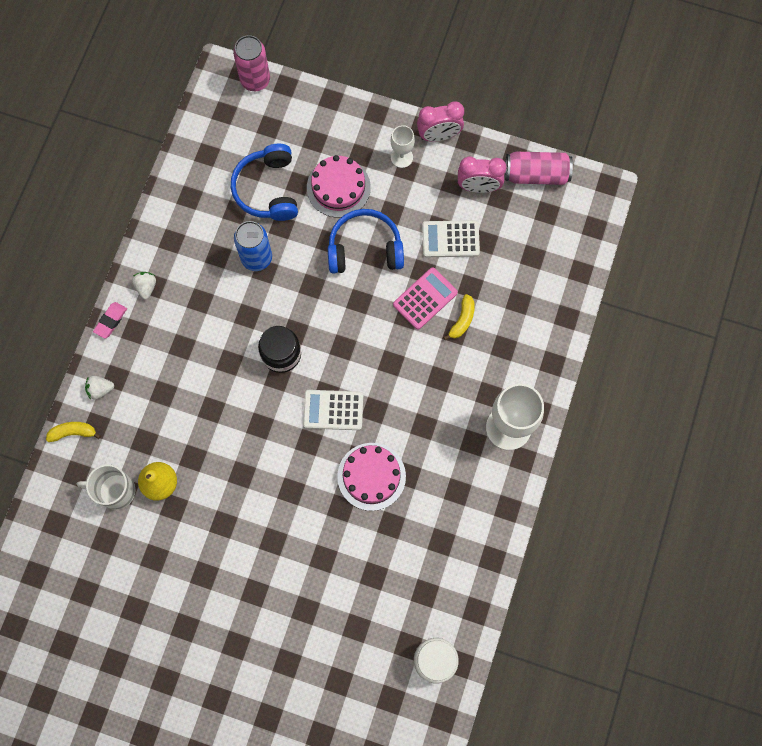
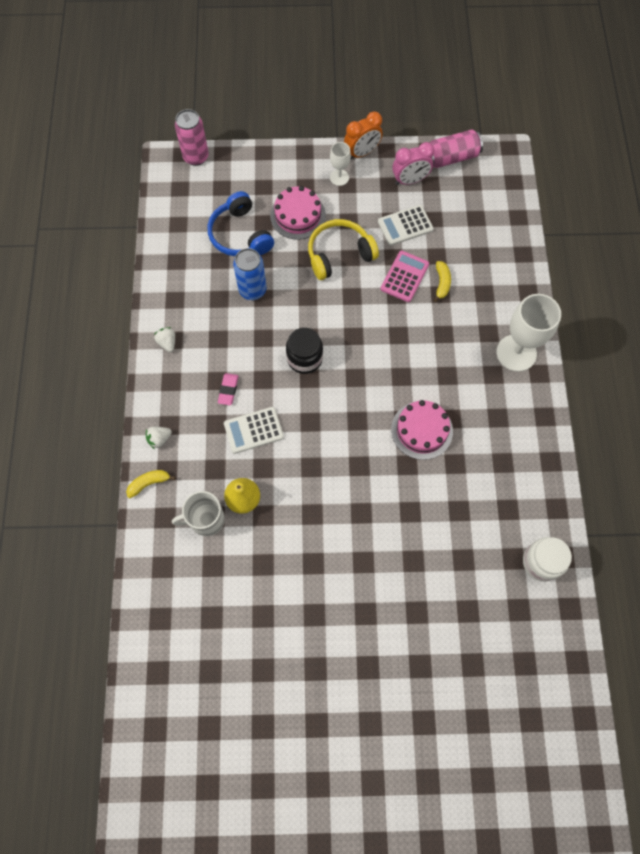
camera: 20 degrees left, 5 degrees down
(111, 321) = (147, 380): pink eraser -> pink eraser (228, 390)
(333, 410) = (367, 388): white calculator -> white calculator (253, 430)
(365, 249) = (339, 254): blue headphones -> yellow headphones
(439, 135) = (362, 153): pink clock -> orange clock

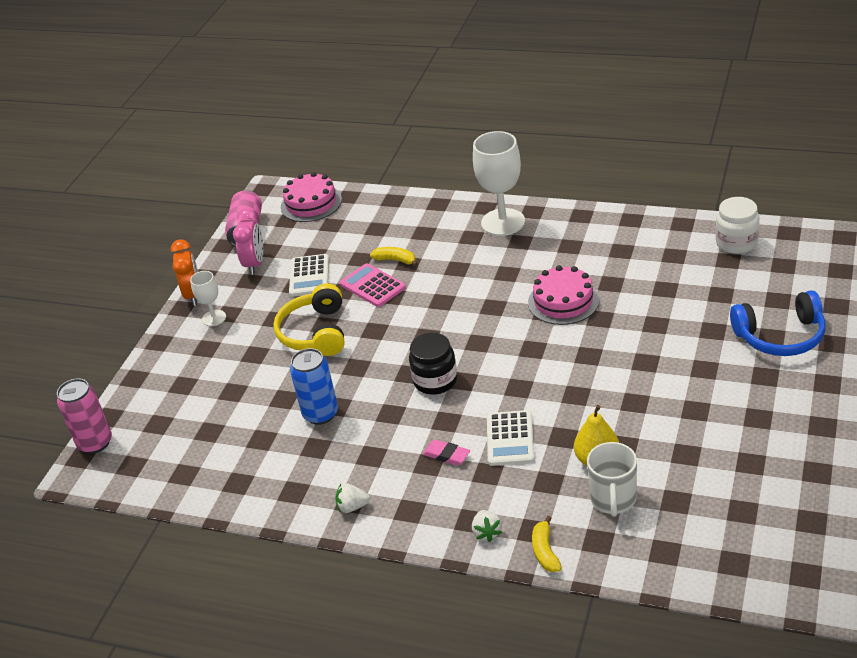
camera: 65 degrees left, 30 degrees down
(240, 235) = (237, 415): blue headphones -> blue headphones (780, 336)
(298, 215) = (242, 360): pink cake -> pink cake (311, 203)

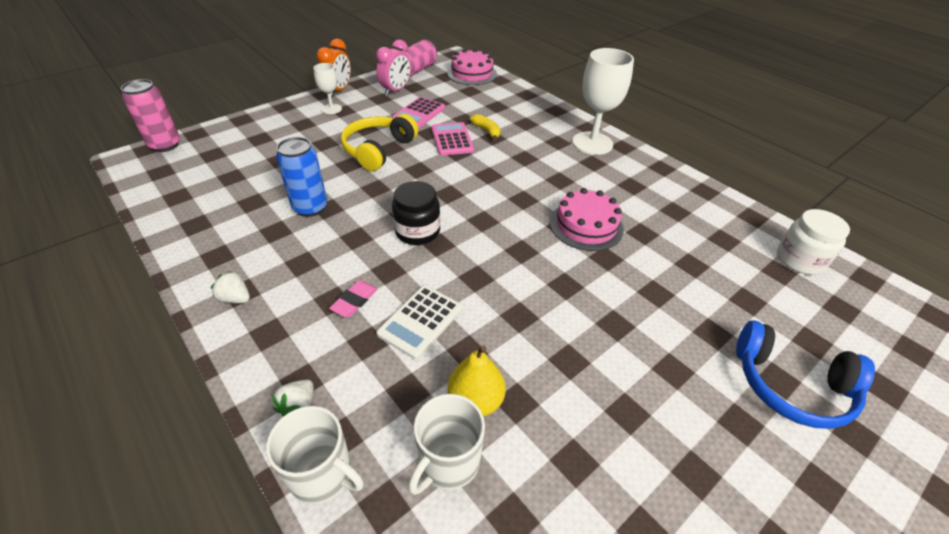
camera: 25 degrees right, 5 degrees up
(309, 276) = (419, 113): white calculator -> pink calculator
(446, 455) = (354, 301): pink eraser -> pink eraser turned 60 degrees clockwise
(545, 551) = (323, 474): yellow banana -> white mug

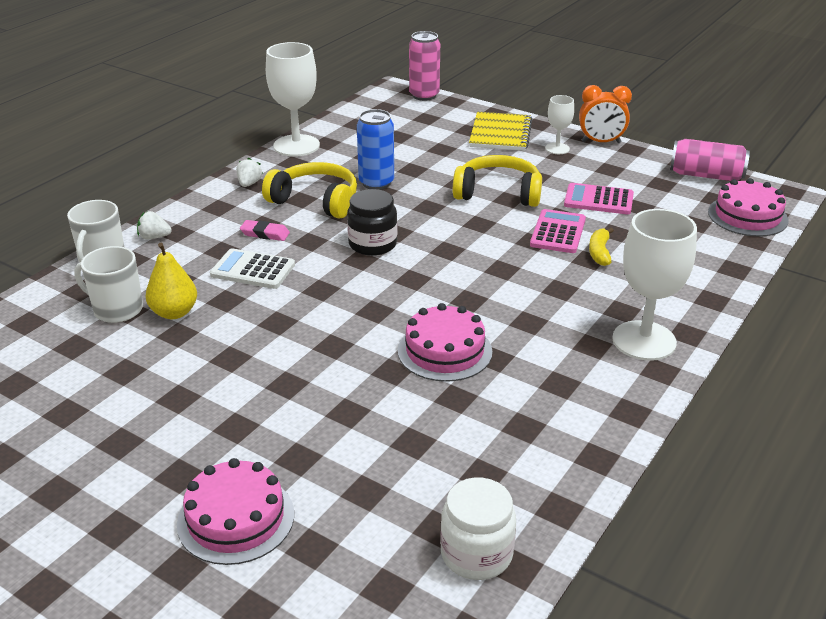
camera: 75 degrees right, 10 degrees down
(181, 246) = (296, 146): none -> white goblet
(282, 126) = (500, 134): none -> yellow notebook
(314, 253) = (315, 201): none -> yellow headphones
(396, 91) = (638, 174): pink clock -> none
(452, 139) = (558, 232): pink calculator -> pink calculator turned 45 degrees counterclockwise
(487, 131) = (599, 252): yellow banana -> yellow banana turned 150 degrees clockwise
(791, 385) = (236, 518): blue headphones -> pink cake

